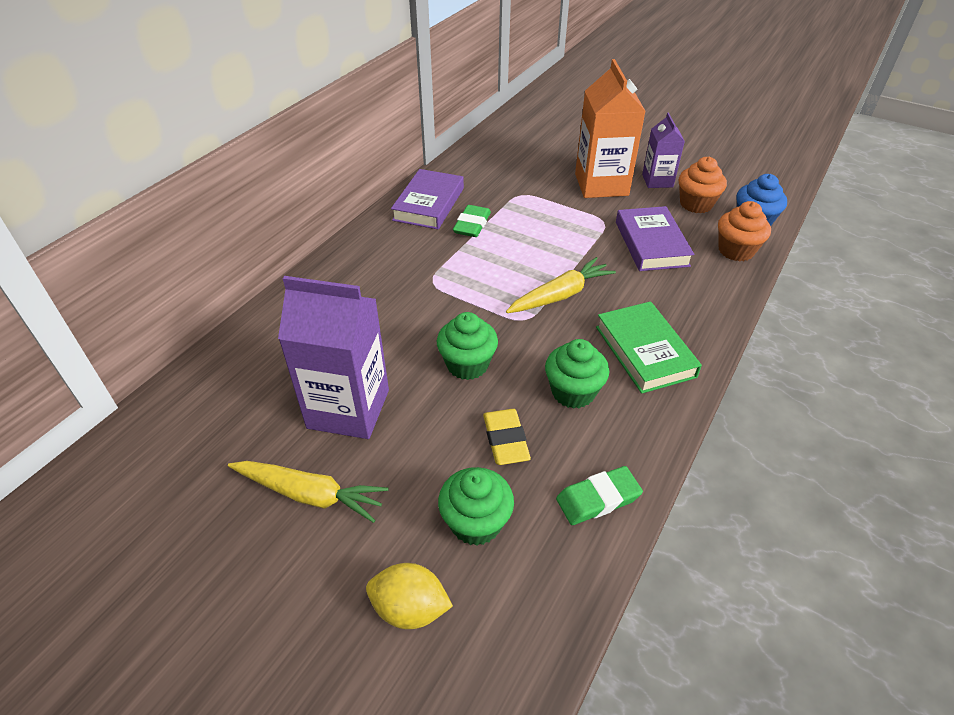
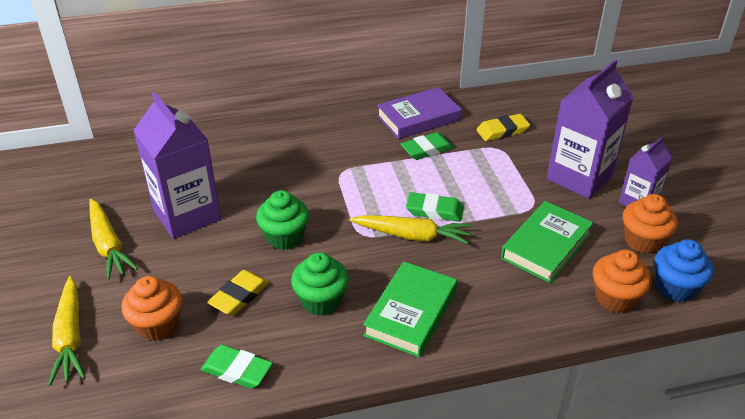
camera: 45 degrees right, 5 degrees down
(410, 608) = (70, 337): yellow lemon -> yellow carrot
(476, 522) = (158, 325): green cupcake -> orange cupcake
(505, 180) = (502, 131): none -> yellow eraser
(547, 266) = (434, 210): none -> green eraser
(601, 184) = (579, 177): orange carton -> purple carton
(651, 244) = (546, 246): purple book -> green book

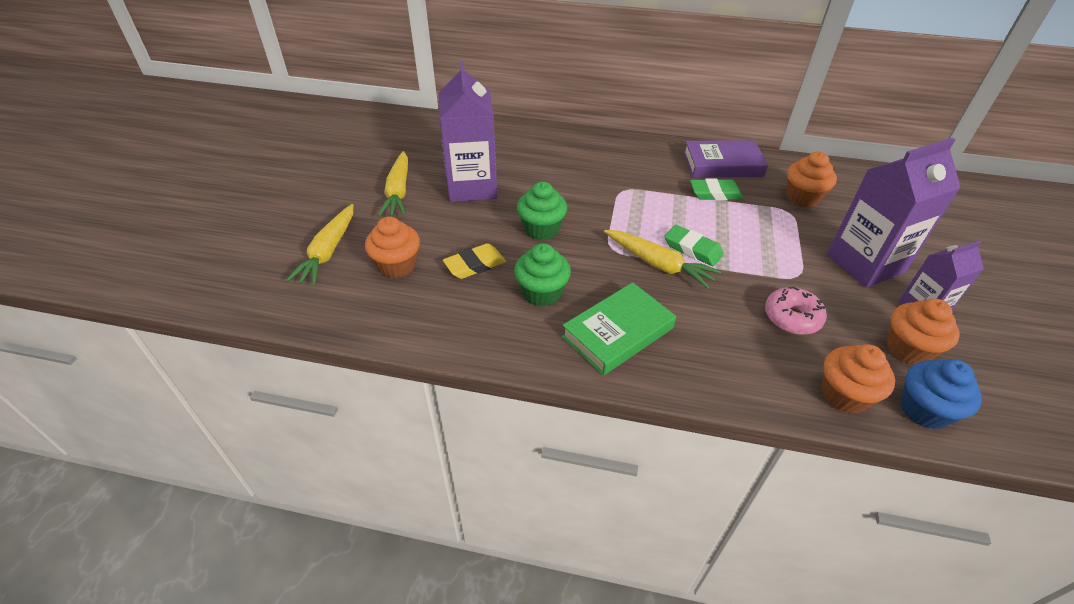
camera: 25 degrees right, 5 degrees up
(237, 370) = (436, 325): green eraser -> none
(502, 131) = (802, 197): yellow eraser -> orange cupcake
(546, 246) = (792, 317): green book -> pink donut

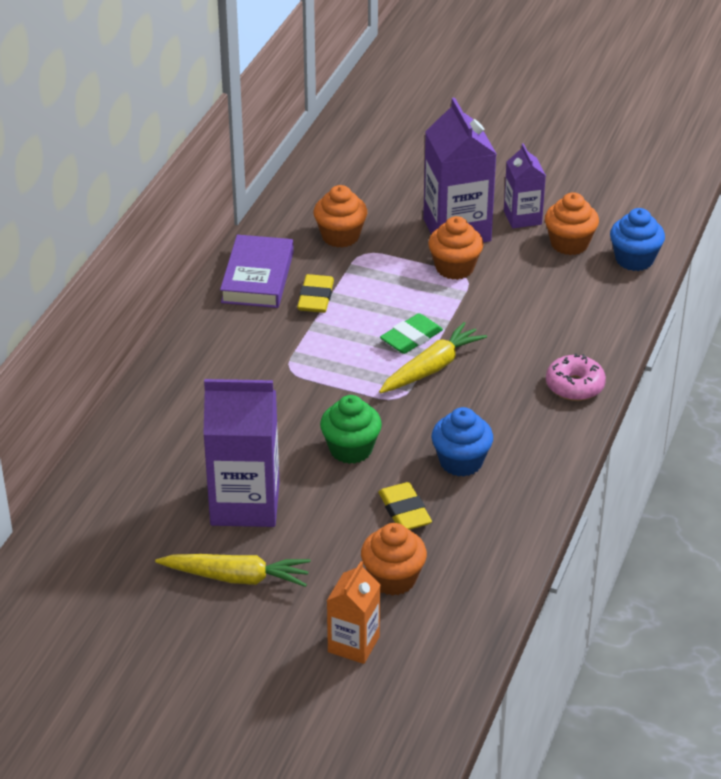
camera: 80 degrees left, 5 degrees down
(328, 252) = (353, 644): yellow carrot -> orange carton
(541, 293) = (461, 462): green cupcake -> blue cupcake
(617, 332) = (526, 415): green book -> none
(715, 193) = (315, 298): green eraser -> yellow eraser
(792, 317) = (523, 298): pink donut -> pink donut (574, 386)
(844, 395) = (615, 296): orange cupcake -> orange cupcake (454, 268)

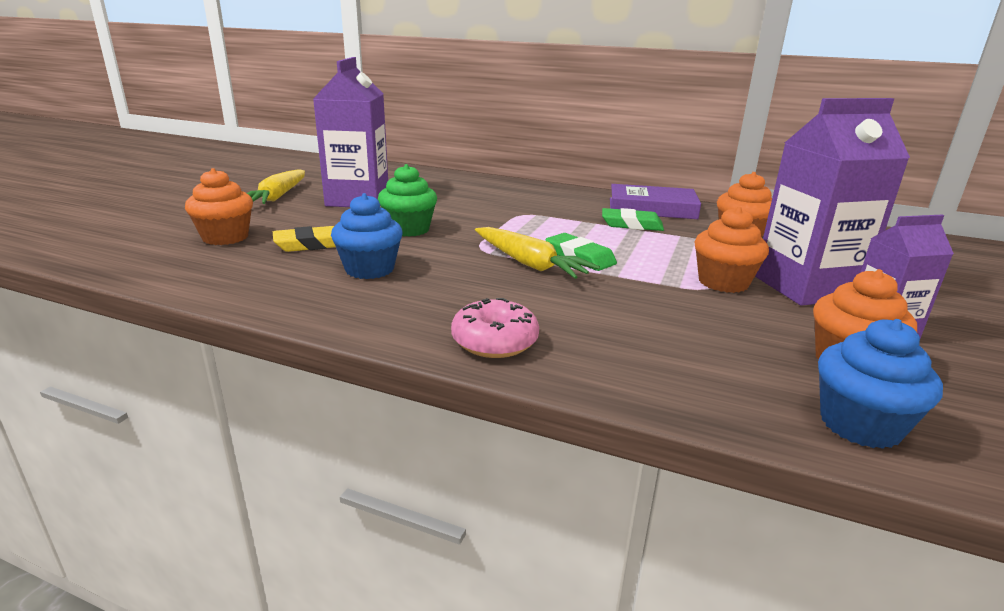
camera: 90 degrees right, 15 degrees down
(315, 298) = (631, 225): yellow eraser -> green eraser
(353, 644) = (164, 223): orange carton -> none

